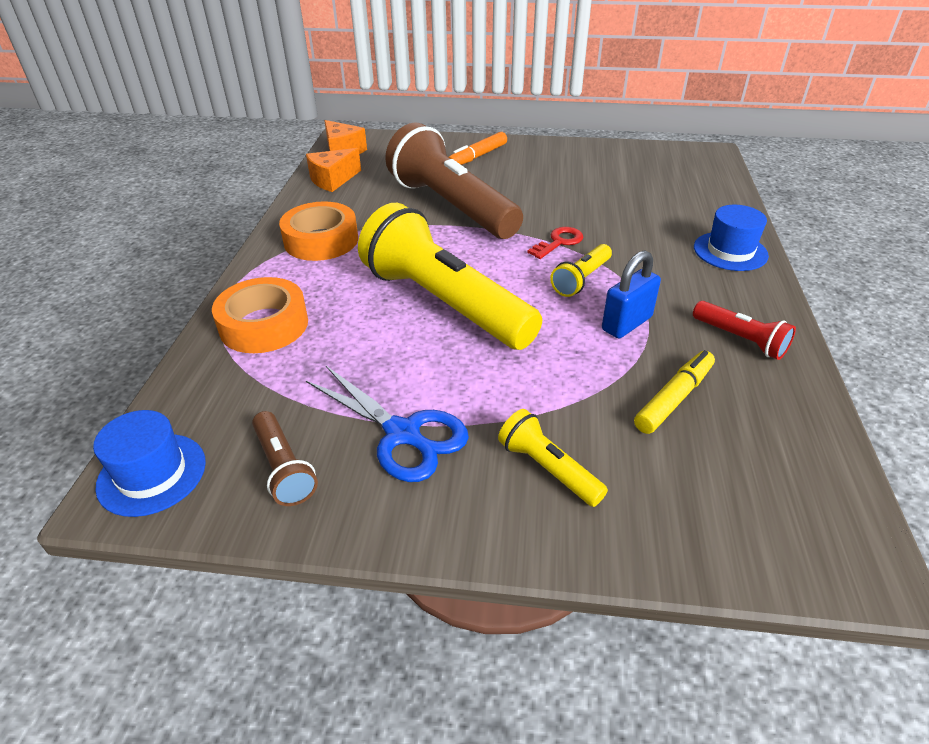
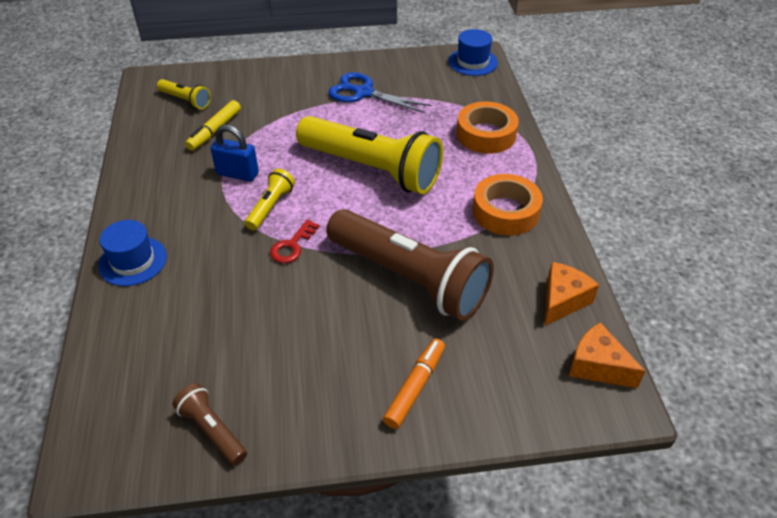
camera: 165 degrees right, 5 degrees up
(284, 468) = (413, 72): brown flashlight -> brown flashlight (212, 430)
(548, 469) = (285, 90): yellow flashlight -> yellow flashlight (185, 100)
(626, 323) = (237, 174): blue padlock -> blue padlock turned 75 degrees clockwise
(740, 339) = (159, 174): red flashlight -> none

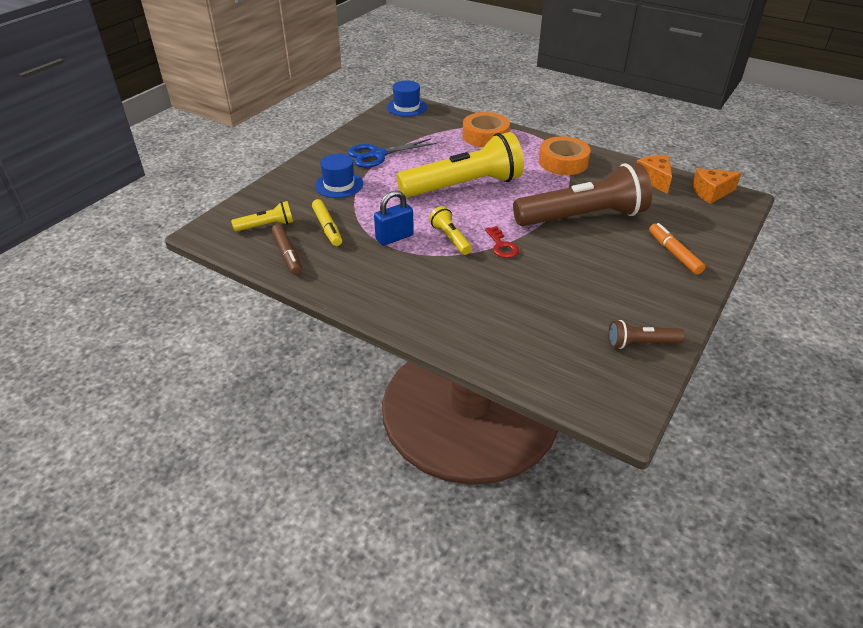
camera: 50 degrees left, 5 degrees down
(133, 261) = (433, 320): blue hat -> blue hat (339, 185)
(155, 133) = (287, 254): none -> brown marker

